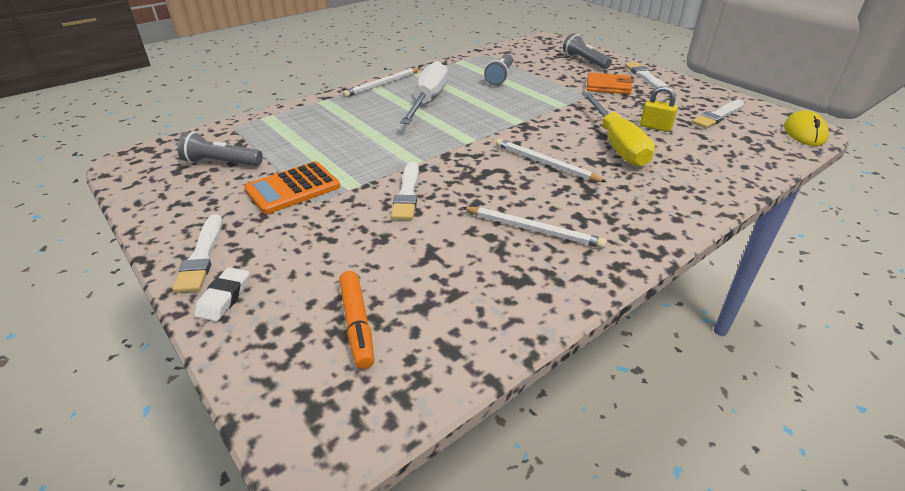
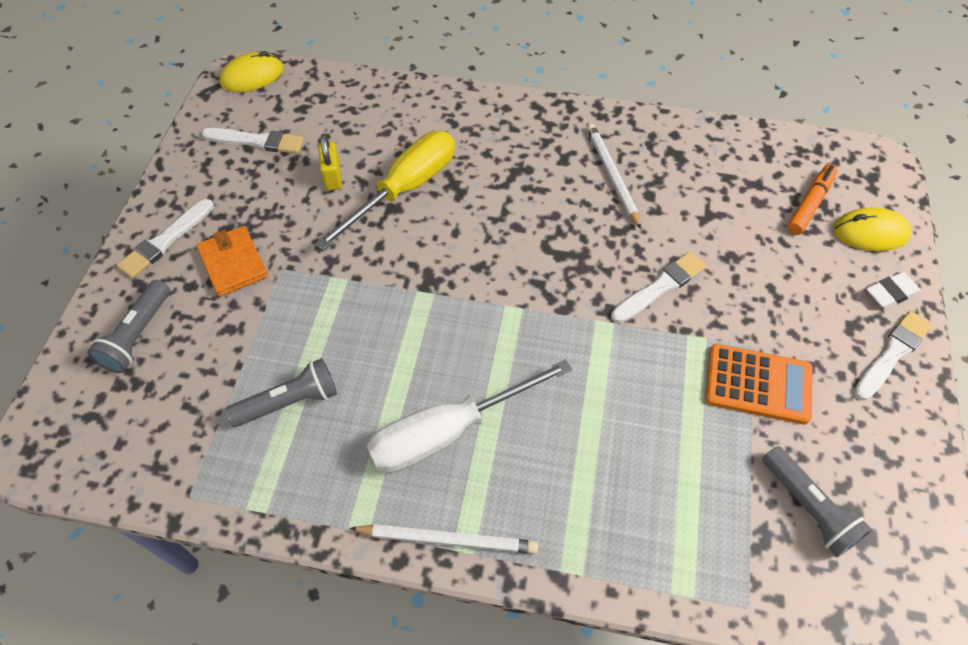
camera: 130 degrees left, 20 degrees up
(276, 339) = (870, 232): none -> yellow mouse
(545, 163) = (499, 221): white pencil -> none

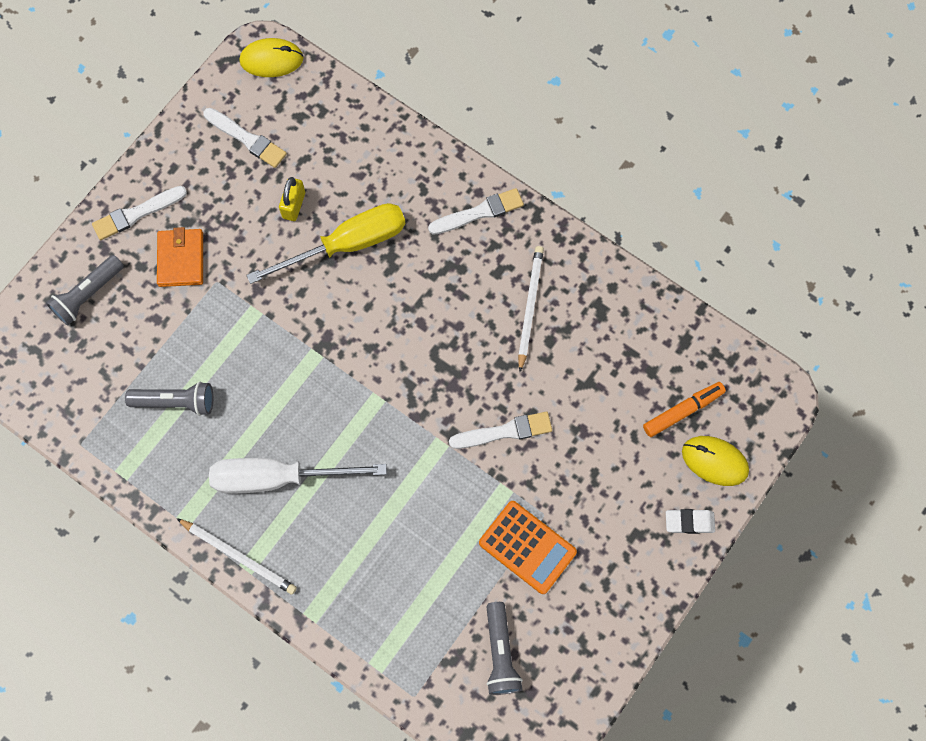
camera: 25 degrees right, 15 degrees up
(892, 354) = (650, 572): white brush -> white brush (479, 212)

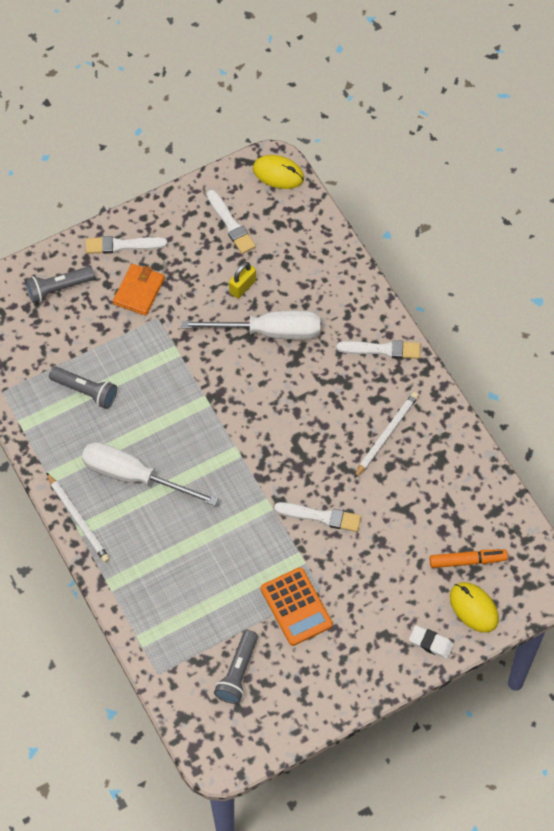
camera: 25 degrees right, 10 degrees down
(347, 244) = (269, 332): yellow screwdriver -> white screwdriver

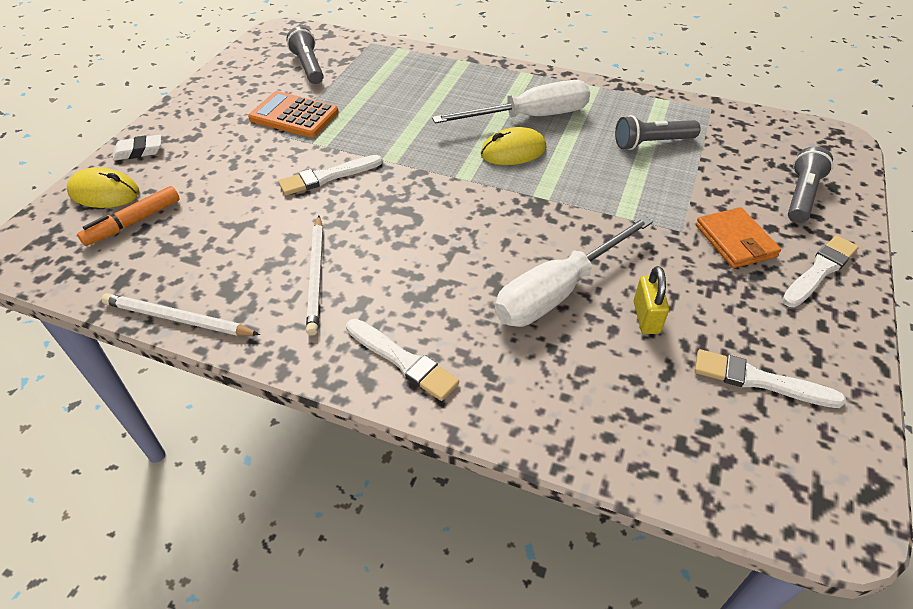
camera: 140 degrees right, 15 degrees down
(78, 519) = (536, 77): white pencil -> white pencil (178, 319)
(278, 174) = (812, 508): yellow mouse -> yellow mouse (513, 151)
(382, 349) = (403, 360): white brush -> white brush turned 105 degrees counterclockwise

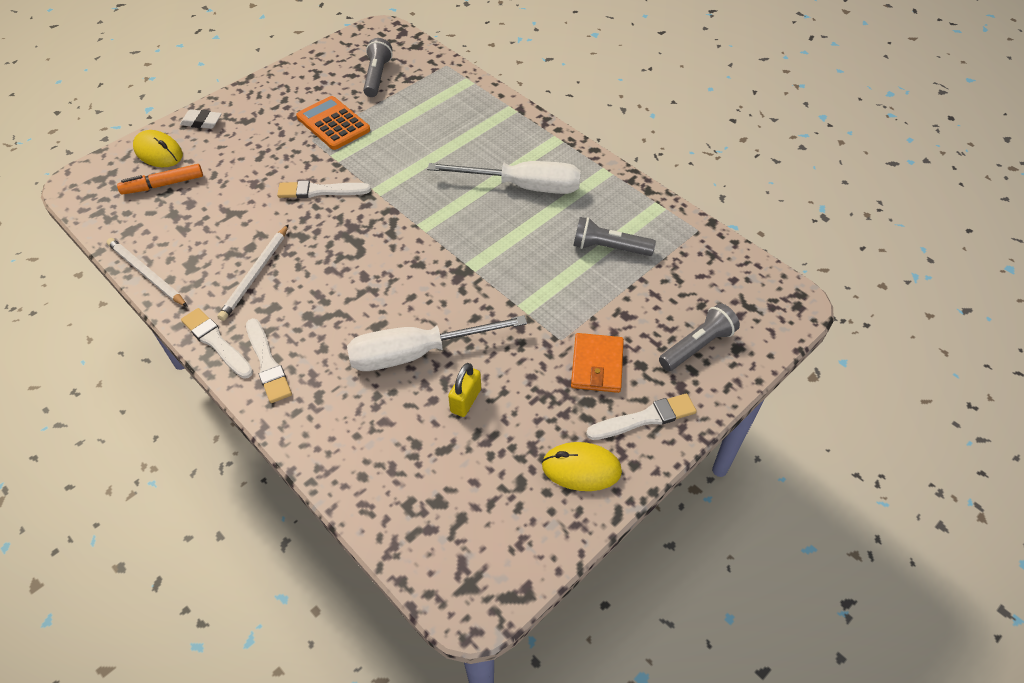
camera: 25 degrees right, 5 degrees up
(513, 151) = (482, 216): yellow mouse -> yellow mouse (581, 468)
(759, 380) = (507, 484): white brush -> white brush (216, 342)

